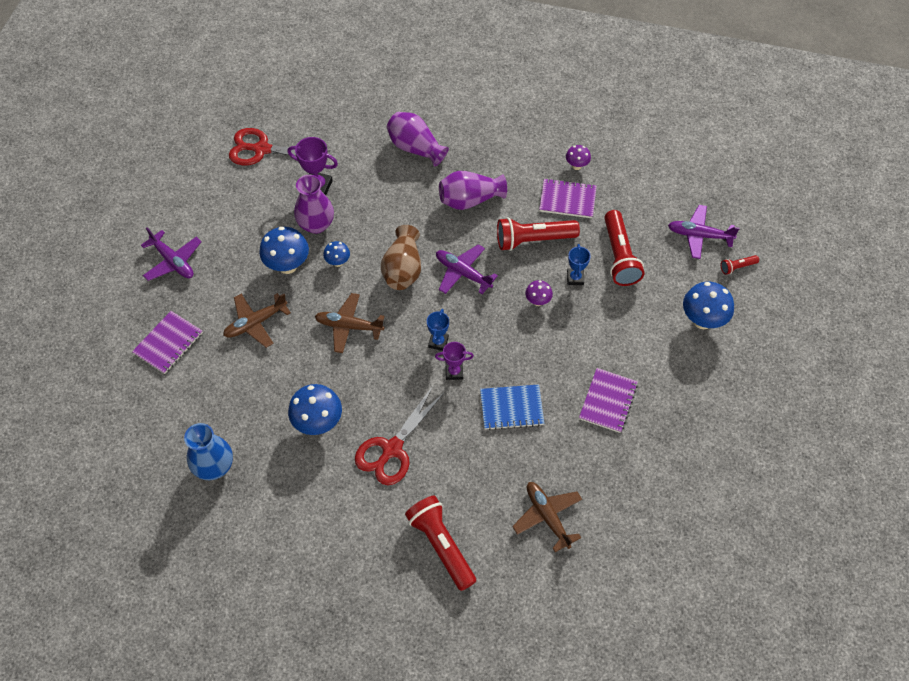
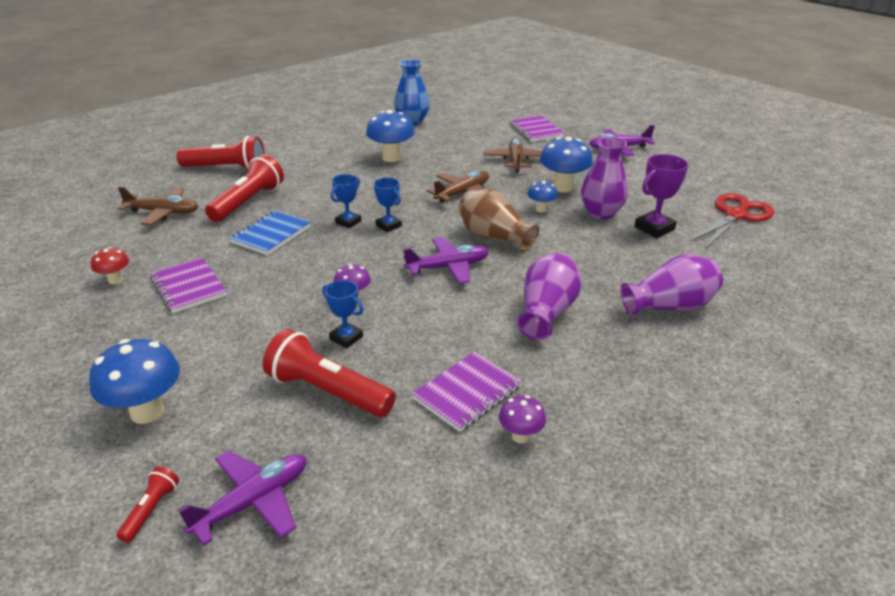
camera: 125 degrees right, 25 degrees down
(392, 449) = (326, 175): red scissors -> none
(454, 372) = (348, 222): purple trophy -> blue trophy
(533, 240) = (435, 333): red flashlight -> red flashlight (248, 202)
(640, 453) = (115, 280): none -> red mushroom

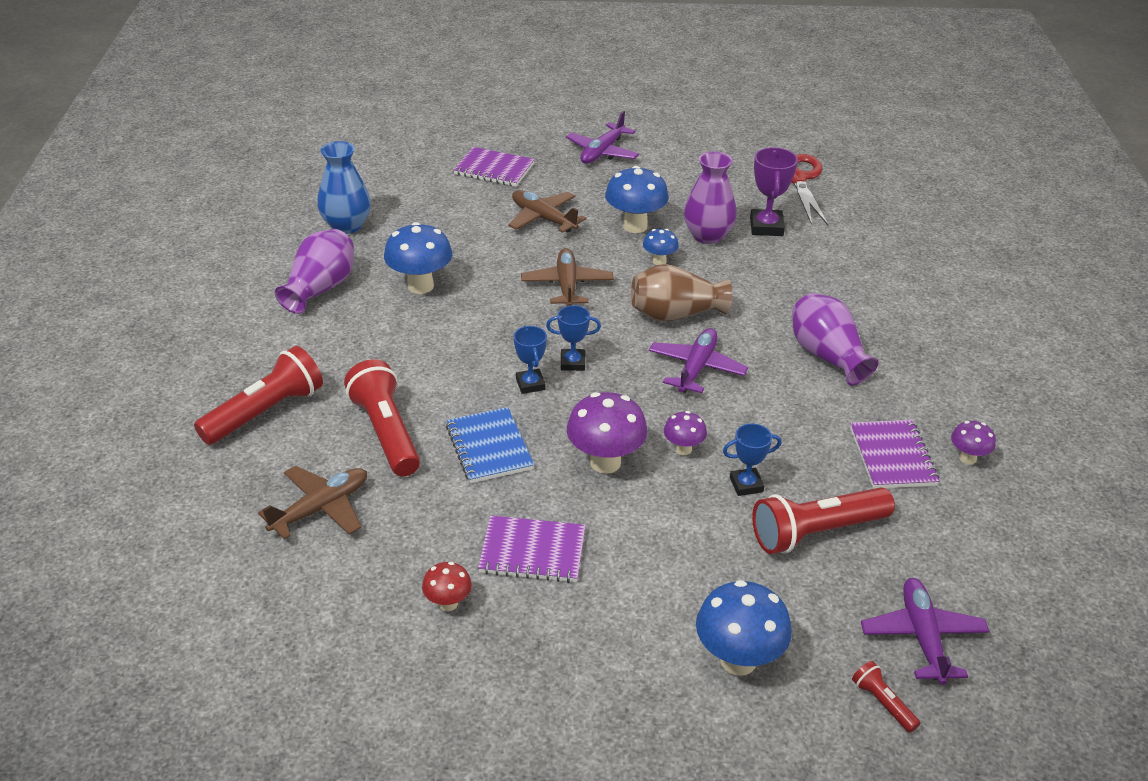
camera: 50 degrees left, 5 degrees up
(304, 276) = (605, 462): none -> purple mushroom
(670, 306) = (884, 293): purple vase -> purple vase (320, 288)

